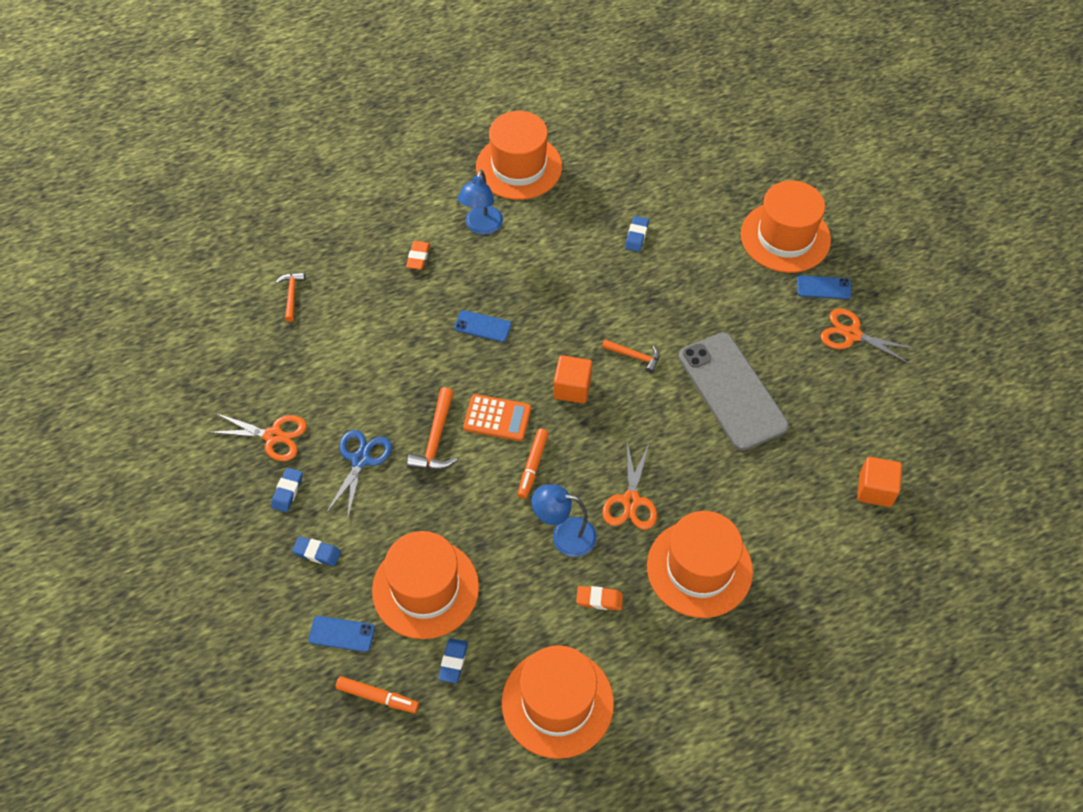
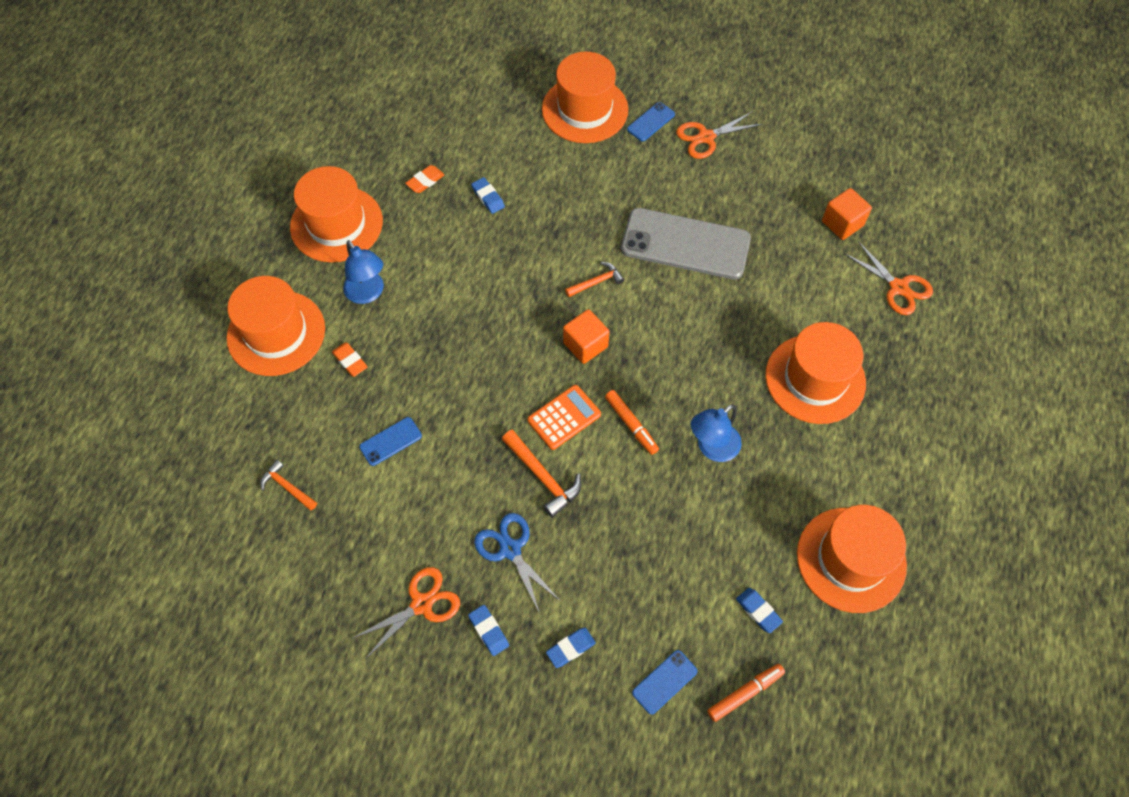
camera: 50 degrees left, 5 degrees up
(425, 588) = (675, 585): orange hat -> orange hat (276, 333)
(482, 326) = (467, 364): blue phone -> blue phone (390, 441)
(599, 599) = (787, 465): orange eraser -> orange eraser (425, 181)
(631, 501) = (721, 380): orange scissors -> orange scissors (898, 287)

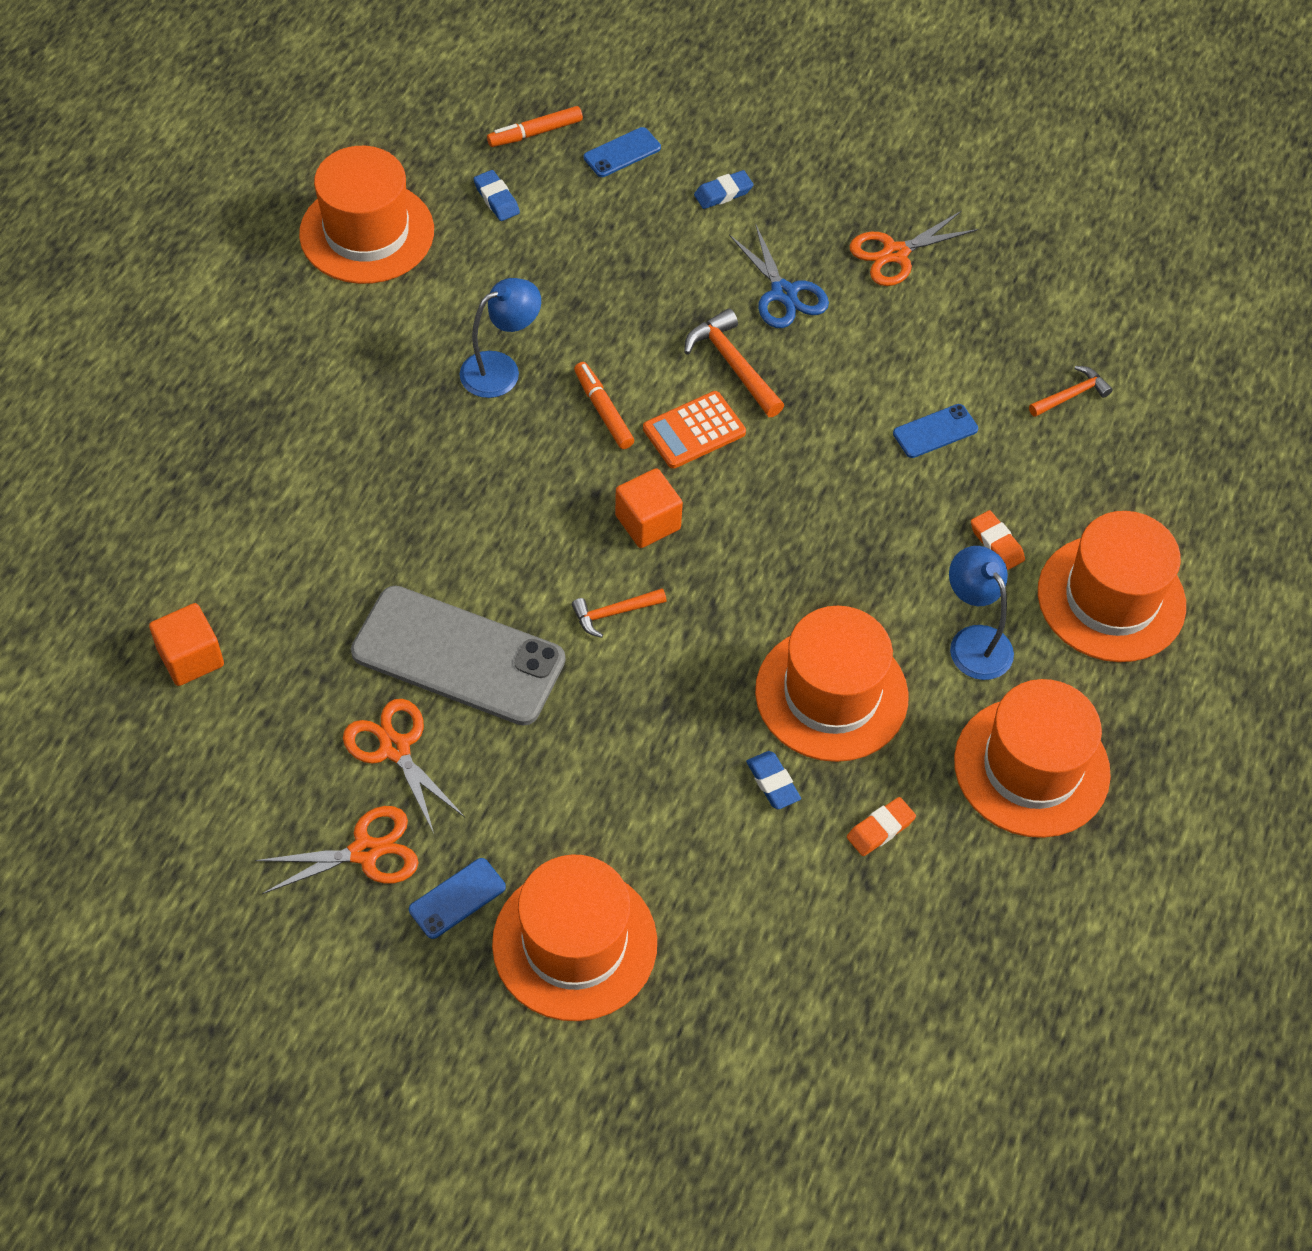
camera: 175 degrees left, 5 degrees down
(287, 487) = (1071, 395): orange hammer -> orange hammer turned 75 degrees counterclockwise
(489, 631) = (816, 220): blue eraser -> none
(815, 379) = (329, 435): orange hat -> orange hat (831, 694)
(898, 287) = (150, 544): orange scissors -> orange scissors (395, 748)

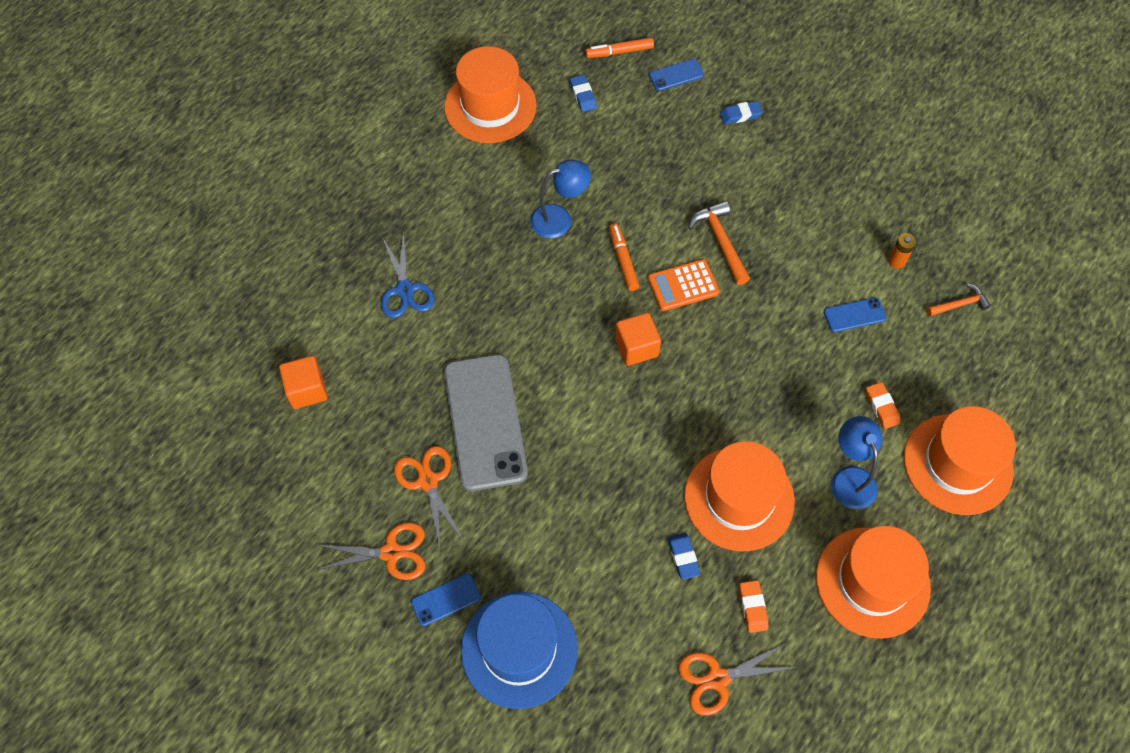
camera: 15 degrees right, 5 degrees up
(458, 656) = (485, 422): grey phone -> grey phone turned 45 degrees clockwise
(574, 943) = (519, 649): orange hat -> blue hat
(614, 613) = (599, 410): orange hammer -> none
(783, 293) = (767, 195): blue scissors -> blue scissors (405, 290)
(880, 829) = (752, 607): orange eraser -> orange eraser turned 75 degrees counterclockwise
(895, 254) = (853, 178): orange scissors -> orange scissors (718, 679)
(976, 353) = (896, 261): none -> orange battery

